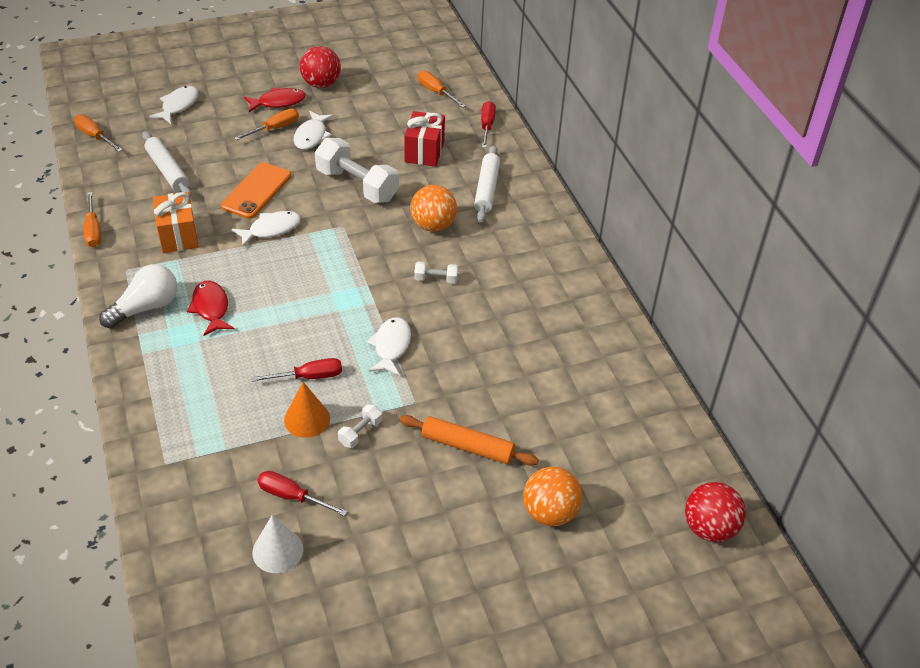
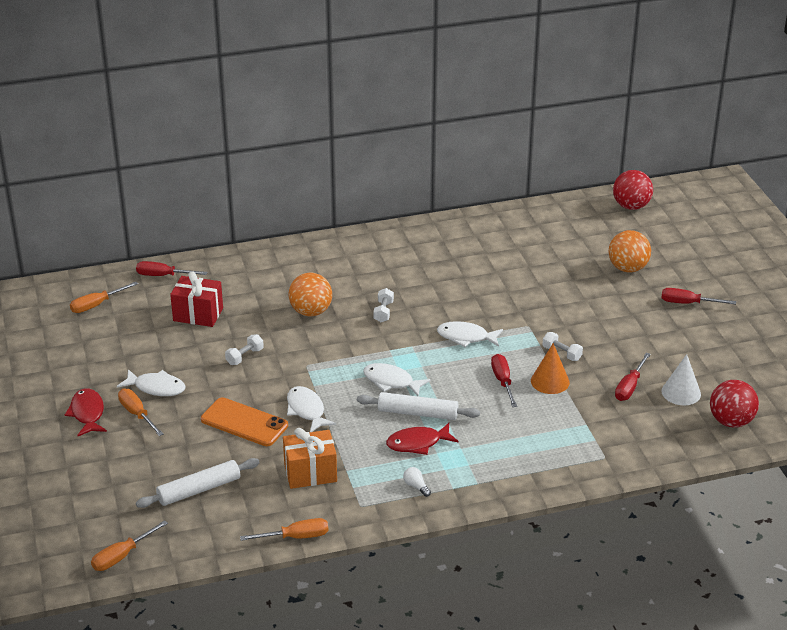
camera: 85 degrees left, 10 degrees down
(146, 307) = (416, 486): white light bulb -> white light bulb, size x0.43
(178, 106) = (74, 491): white fish -> white fish (391, 381)
(321, 84) = (60, 383): red ball -> red ball (731, 421)
(357, 185) = (244, 356): white dumbbell -> white dumbbell, size x0.45
(467, 447) = (571, 302): orange rolling pin -> none
(473, 578) = (688, 303): none -> red screwdriver
(487, 189) = (262, 280): white rolling pin -> white rolling pin (418, 413)

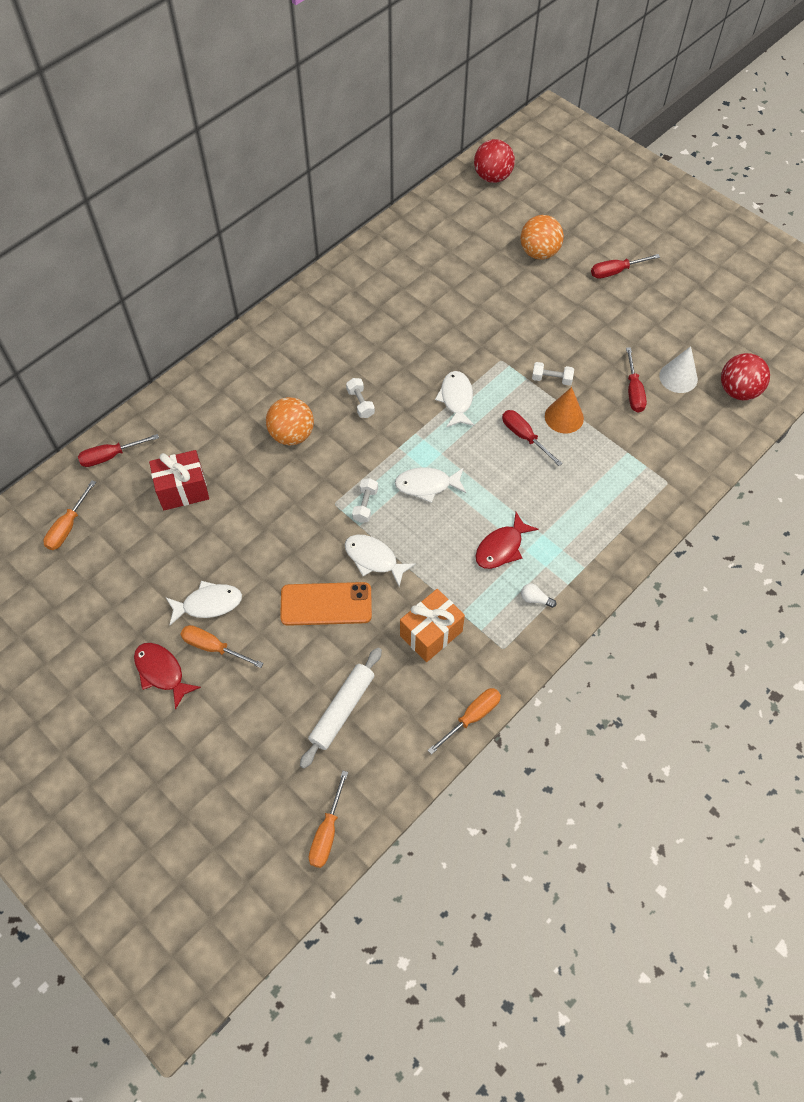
camera: 30 degrees left, 25 degrees up
(244, 356) = (268, 521): white dumbbell -> white dumbbell (365, 505)
(418, 413) = (476, 511): white rolling pin -> none
(466, 337) = (456, 399): white fish -> white fish turned 105 degrees clockwise

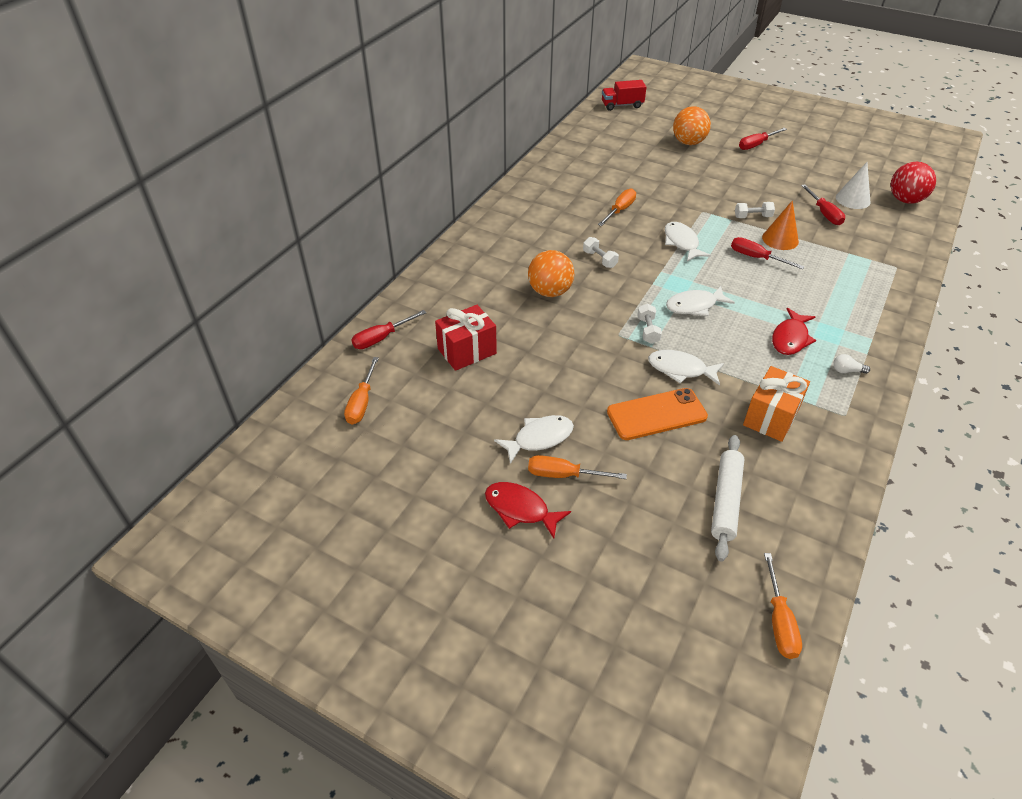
camera: 15 degrees left, 15 degrees down
(472, 717) = (855, 478): orange screwdriver -> orange screwdriver (620, 210)
(492, 177) = (622, 105): red ball -> red truck

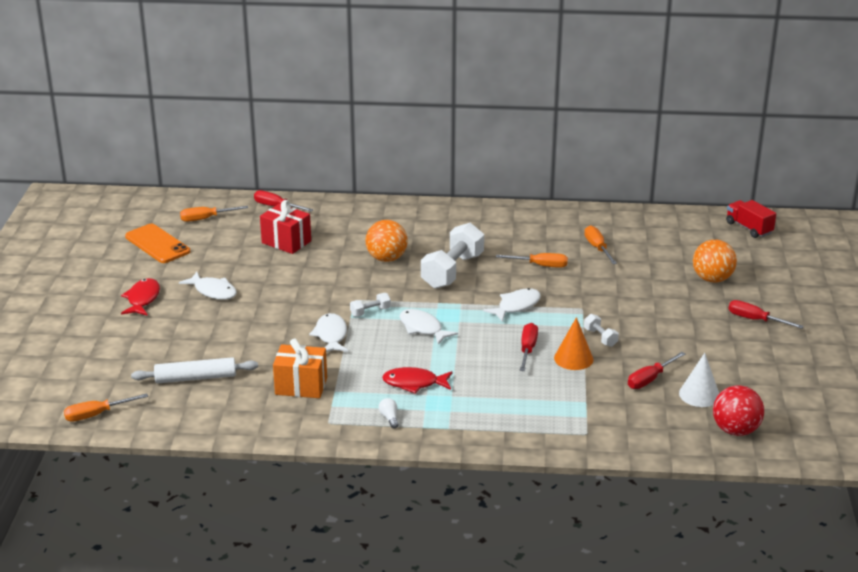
camera: 65 degrees right, 15 degrees down
(563, 475) = (183, 308): orange screwdriver -> orange screwdriver (597, 248)
(599, 259) = (452, 271): white dumbbell -> white dumbbell, size x2.20
(656, 414) = (269, 334): orange phone -> orange phone (157, 244)

